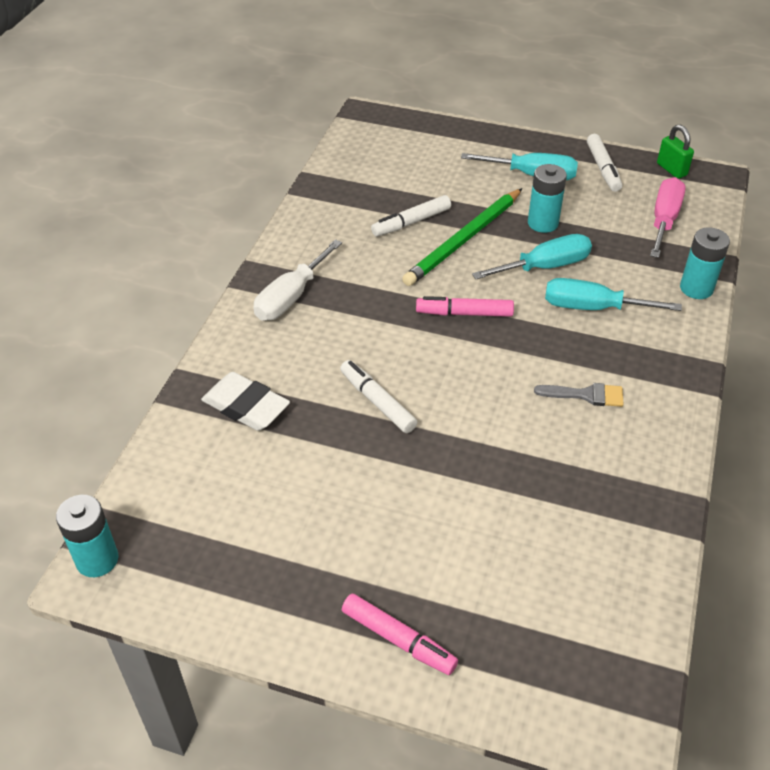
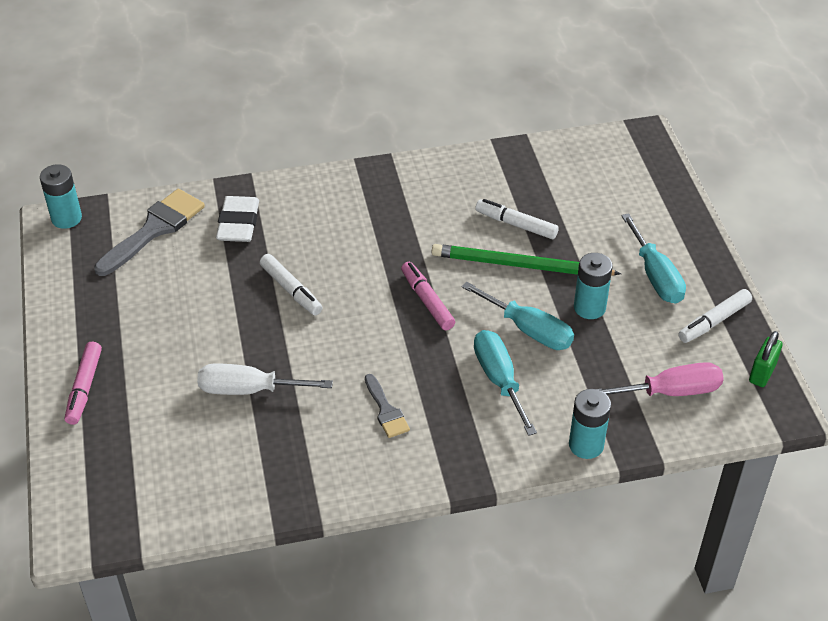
camera: 60 degrees right, 0 degrees up
(192, 481) = (154, 229): none -> grey brush
(291, 297) = (367, 195): white screwdriver -> white screwdriver (248, 390)
(377, 402) = (291, 290): white marker -> white marker turned 120 degrees clockwise

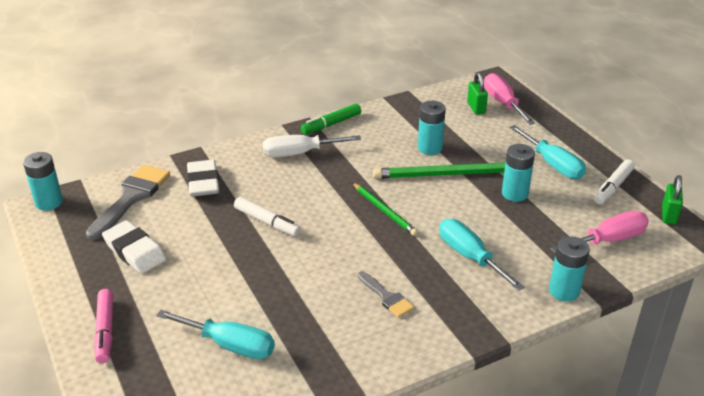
camera: 15 degrees left, 10 degrees down
(139, 299) = (135, 251): none -> white eraser
(248, 390) = (259, 303): white screwdriver -> white screwdriver (299, 153)
(412, 168) = (331, 124): none -> green marker
(427, 301) = (384, 211): pink marker -> green pencil
(516, 224) = (430, 148): white marker -> turquoise battery
(529, 330) = (475, 217): turquoise screwdriver -> turquoise screwdriver (230, 345)
(599, 176) = (476, 108): none -> green padlock
(636, 174) = (503, 103): none -> pink screwdriver

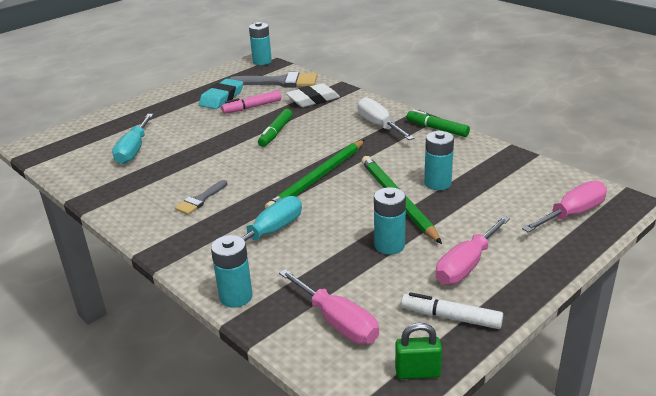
camera: 75 degrees right, 5 degrees down
(105, 330) = (141, 109): pink marker -> pink marker (252, 107)
(135, 251) = (222, 98): white eraser -> turquoise eraser
(267, 222) = (275, 133): white marker -> green marker
(384, 211) = (318, 178): green pencil -> green pencil, size x1.62
(476, 108) = (543, 198): green padlock -> none
(553, 164) = (466, 265): turquoise screwdriver -> pink screwdriver

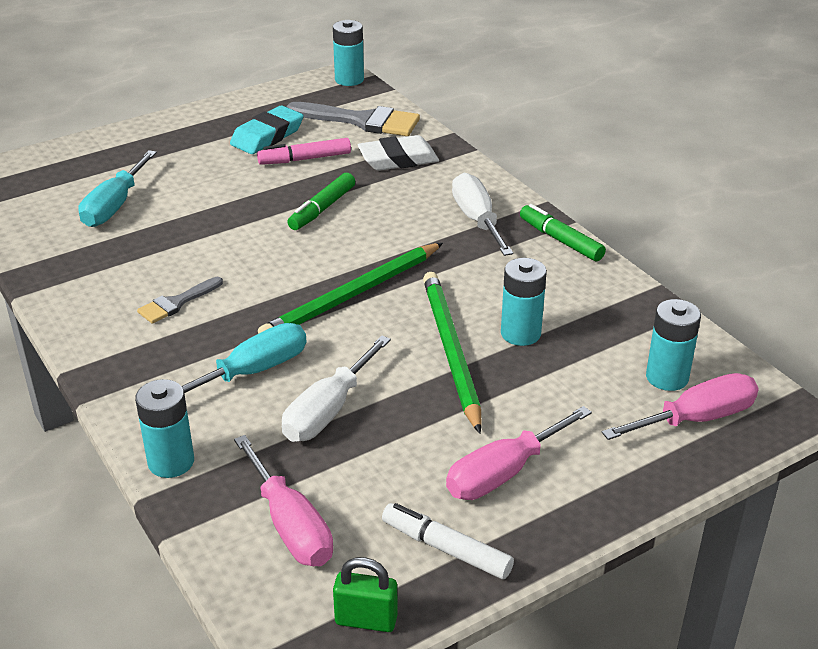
camera: 10 degrees right, 5 degrees up
(332, 247) = (328, 410): none -> white screwdriver
(389, 245) = (408, 422): turquoise battery -> turquoise battery (667, 377)

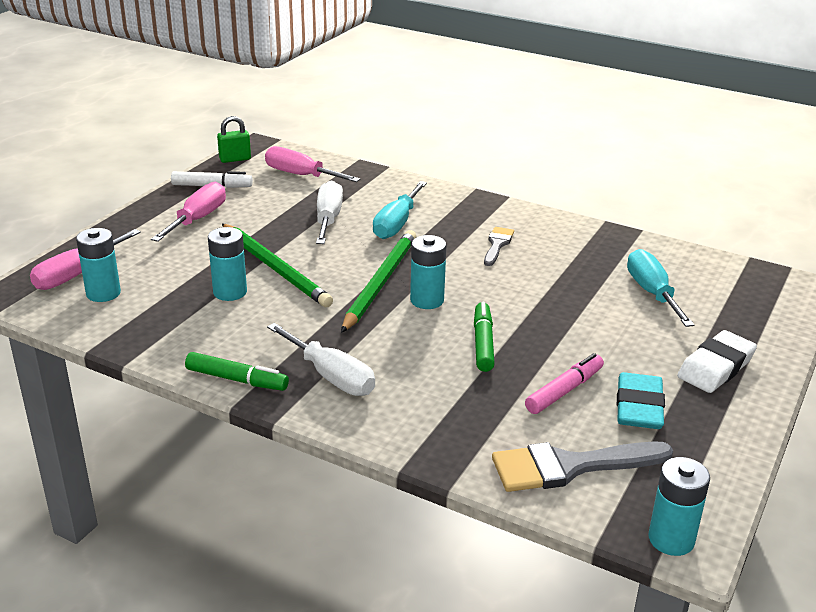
camera: 150 degrees right, 5 degrees down
(171, 462) = (391, 180): turquoise battery -> turquoise battery (427, 300)
(398, 159) = (472, 423): white eraser -> white eraser (715, 367)

